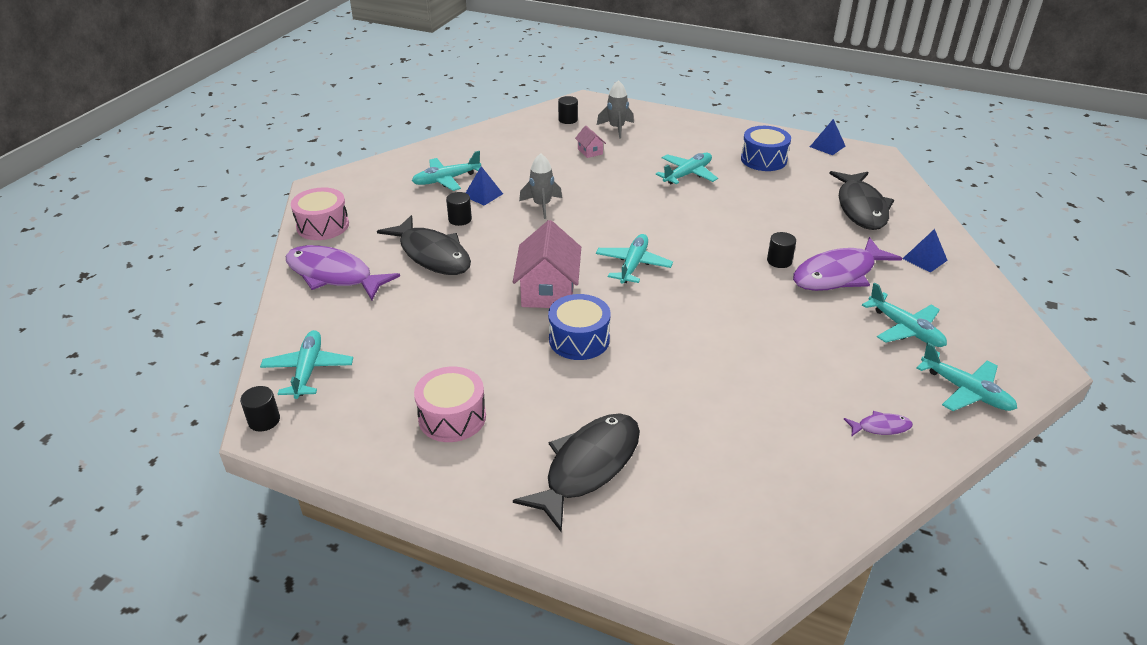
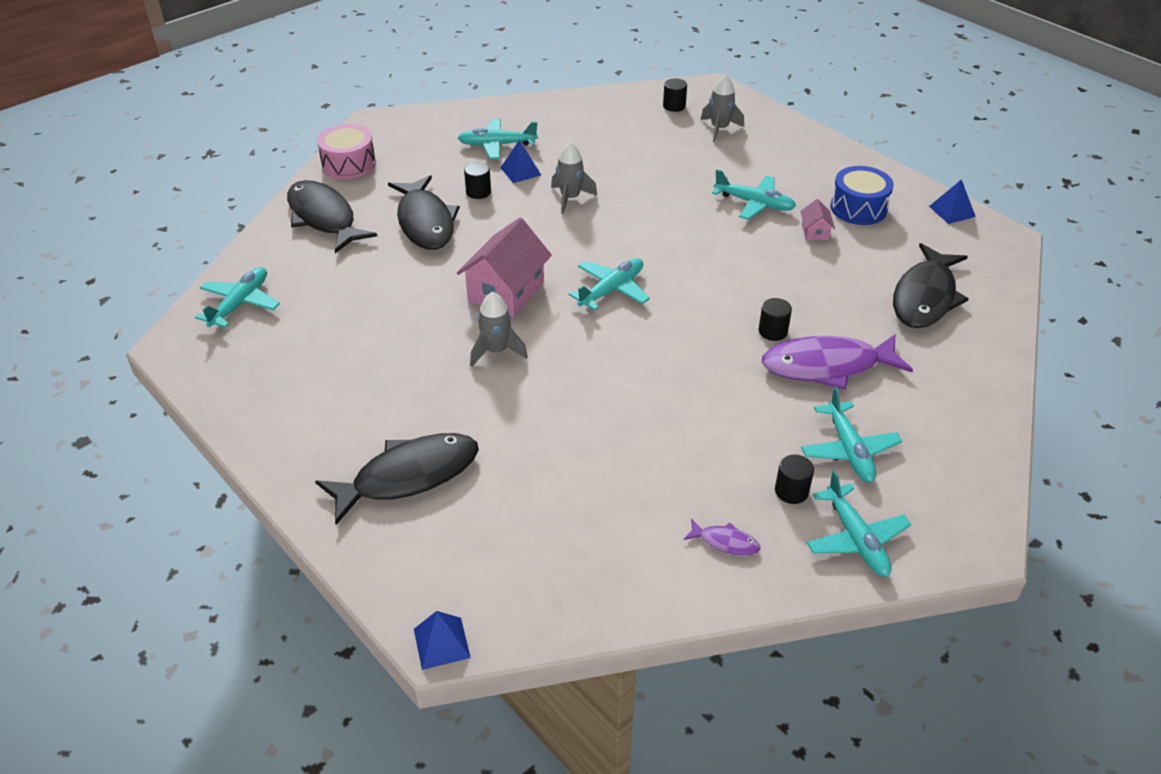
camera: 25 degrees right, 5 degrees up
(264, 420) = (175, 338): black cylinder -> black cylinder (791, 491)
(334, 275) = (324, 218): purple fish -> black fish
(452, 417) = (327, 388): pink drum -> none
(579, 339) = (496, 351): blue drum -> grey rocket
(590, 151) = (668, 149): pink house -> pink house (815, 232)
(687, 174) = (754, 203): turquoise plane -> turquoise plane turned 45 degrees clockwise
(924, 259) = (947, 379): blue pyramid -> blue pyramid (441, 643)

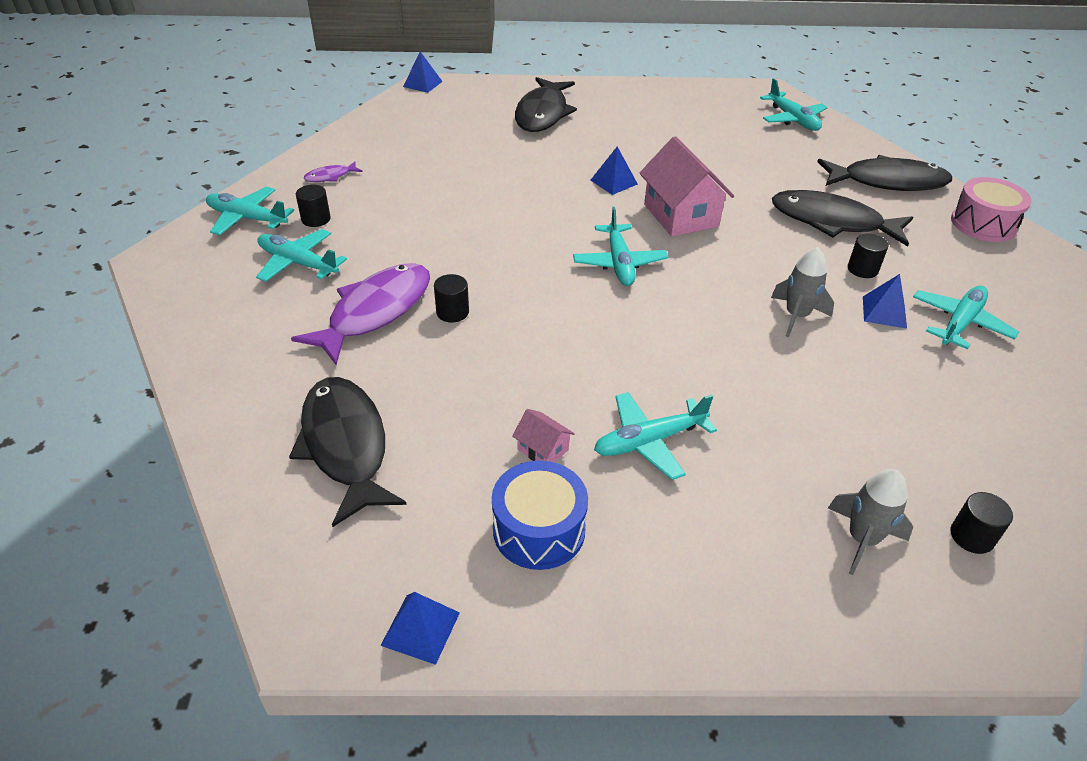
camera: 130 degrees right, 0 degrees up
(496, 351) = (614, 182): grey rocket -> blue pyramid

